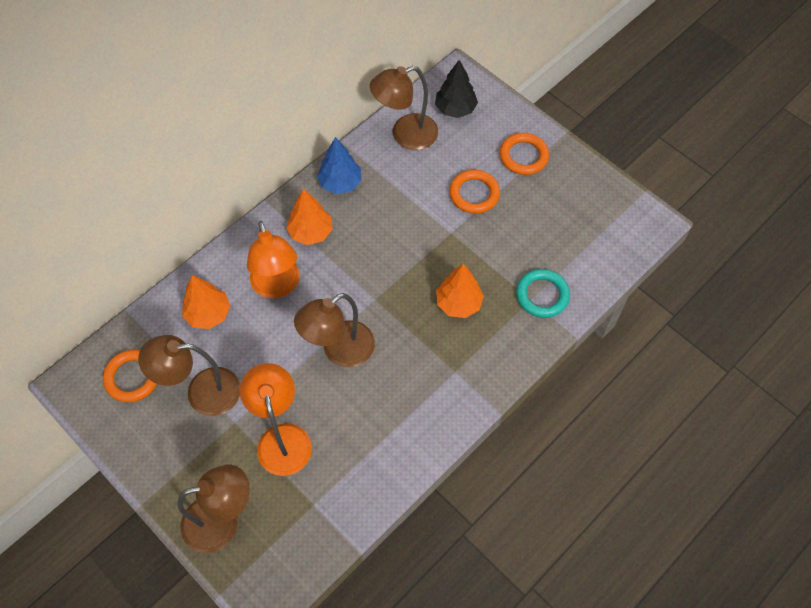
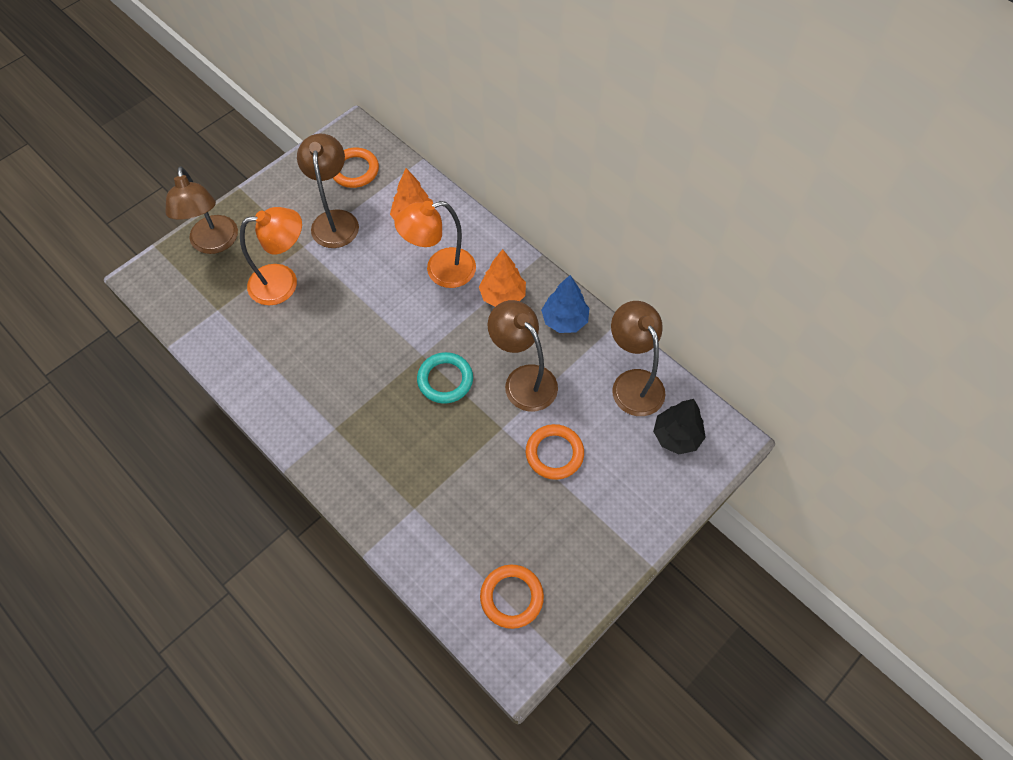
camera: 90 degrees right, 0 degrees up
(339, 351) = (366, 325): brown lamp -> brown lamp (523, 379)
(458, 303) = (413, 433): orange tree -> none
(523, 156) = (611, 511): orange ring -> orange ring (511, 597)
(542, 295) = (418, 521): turquoise ring -> turquoise ring (445, 380)

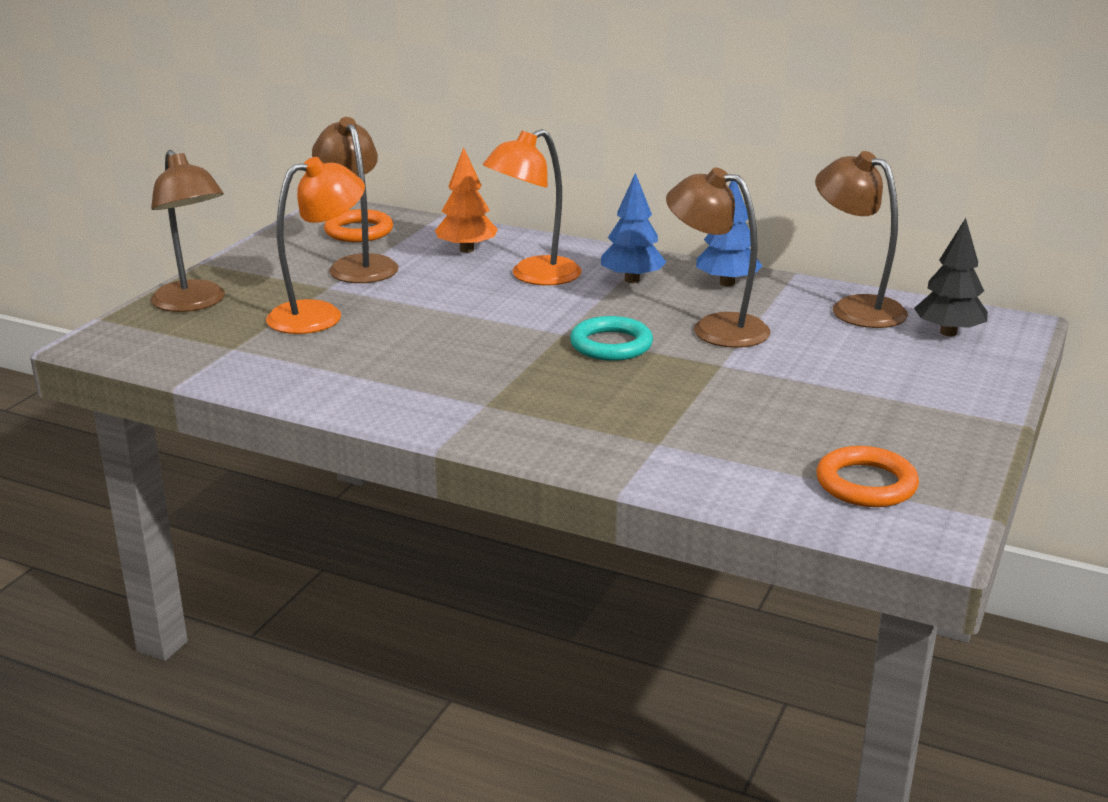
camera: 20 degrees left, 35 degrees down
(502, 296) = (632, 280): orange tree -> blue tree
(554, 453) = (809, 370): orange ring -> none

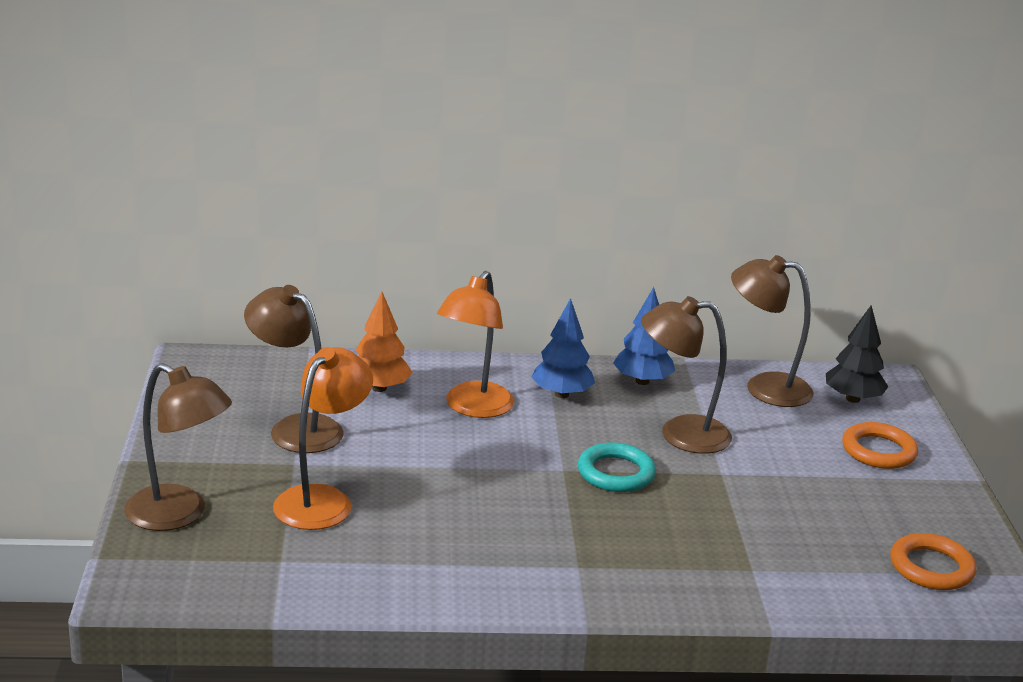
camera: 30 degrees left, 0 degrees up
(359, 231) = (249, 385): orange ring -> orange ring (878, 451)

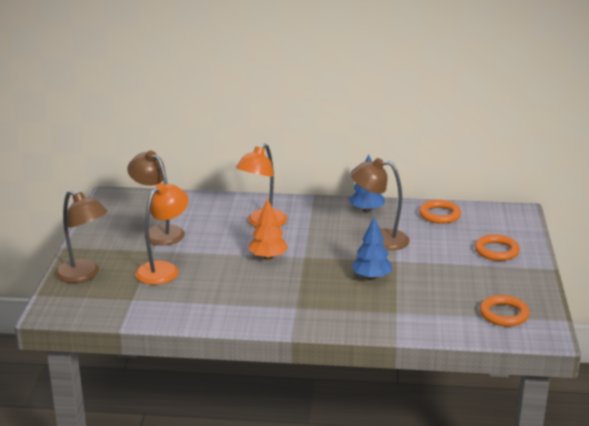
camera: 10 degrees right, 0 degrees up
(379, 388) = (212, 212): orange tree -> orange tree (268, 257)
(561, 394) = (316, 217): blue tree -> blue tree (371, 277)
(616, 473) = (334, 259): turquoise ring -> none
(764, 387) = (439, 215): brown lamp -> orange ring
(852, 399) = (491, 222): black tree -> none

